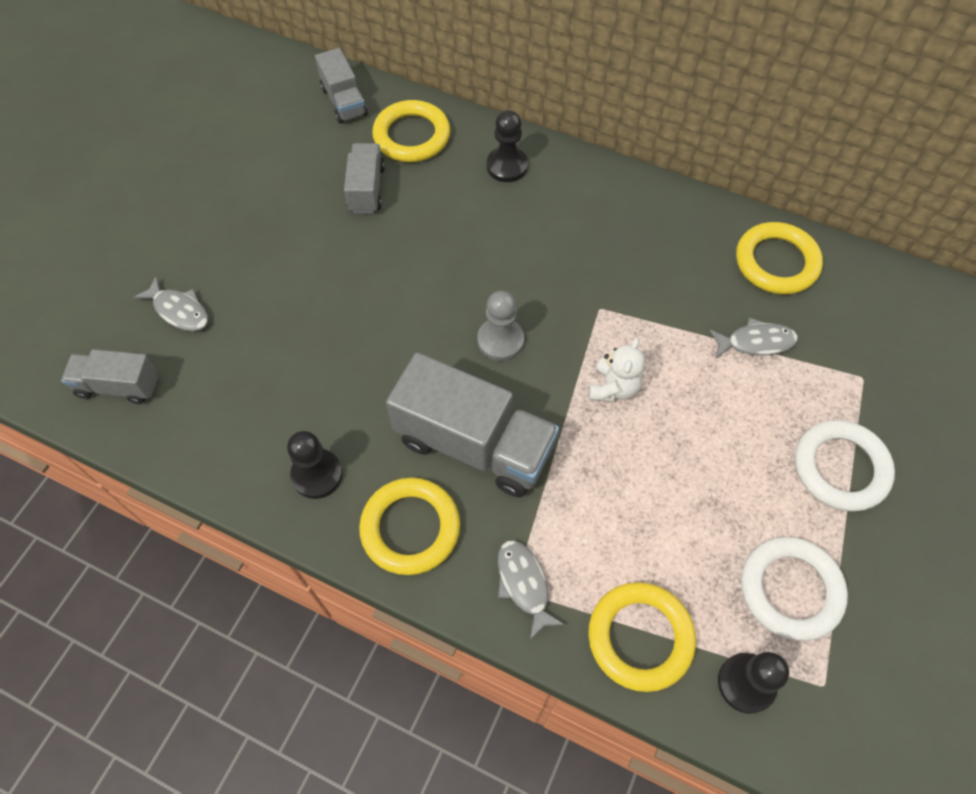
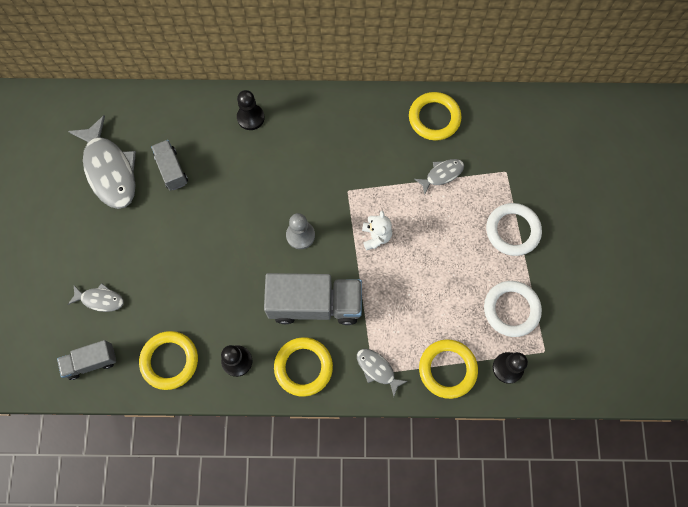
camera: 25 degrees left, 10 degrees up
(286, 160) = (110, 170): none -> grey fish
(344, 101) = (124, 112): grey truck -> none
(412, 136) = (181, 120): yellow ring -> yellow ring (169, 361)

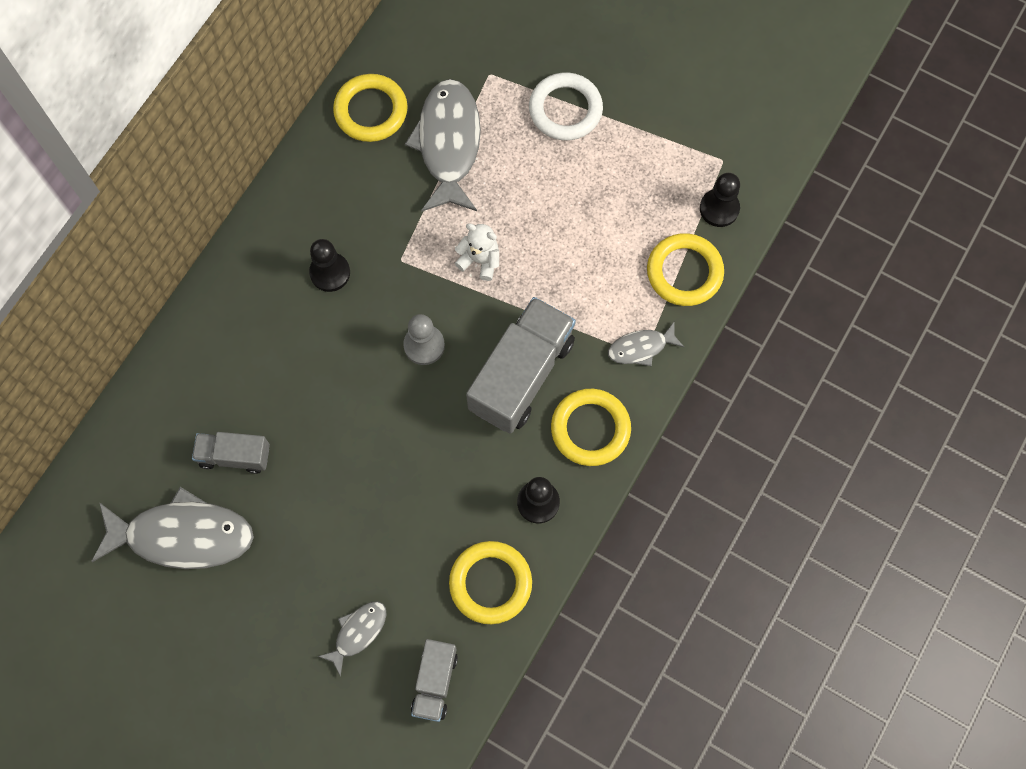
camera: 60 degrees left, 0 degrees up
(250, 117) = (226, 321): black pawn -> black pawn (330, 273)
(442, 174) = (448, 144): grey fish -> grey fish, size x2.01
(511, 309) = (656, 166): white ring -> none

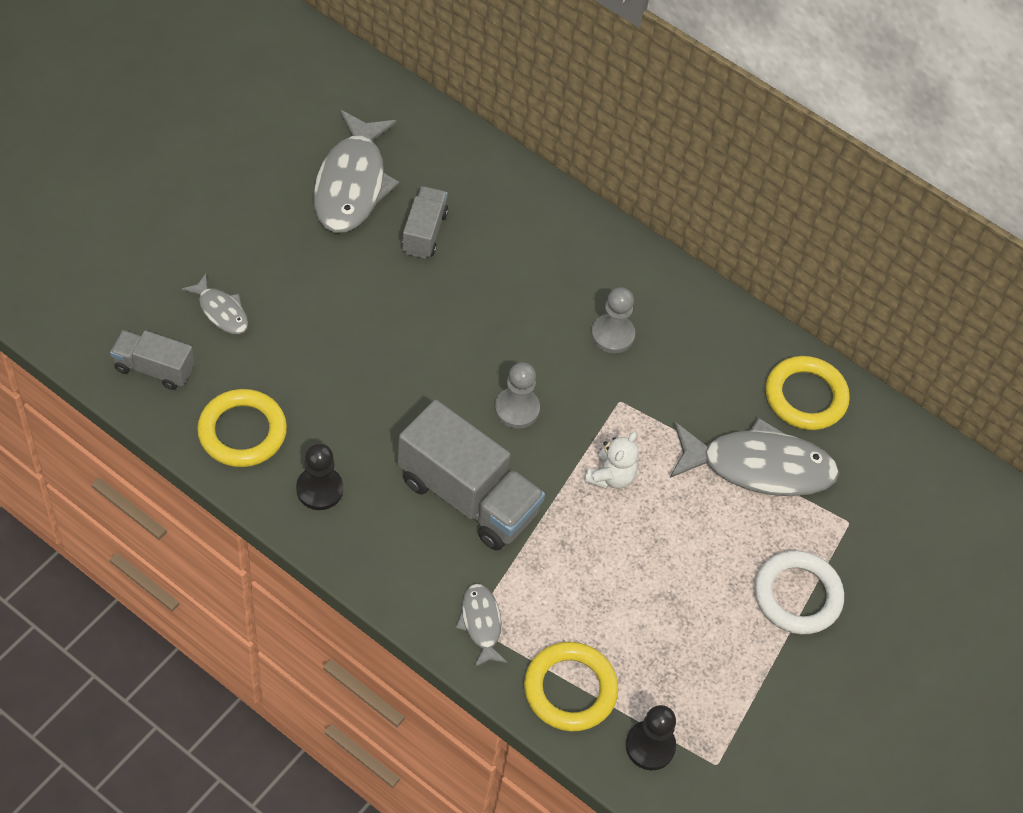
camera: 90 degrees right, 15 degrees down
(330, 273) = (612, 335): black pawn -> grey pawn
(590, 429) = (393, 554): yellow ring -> none

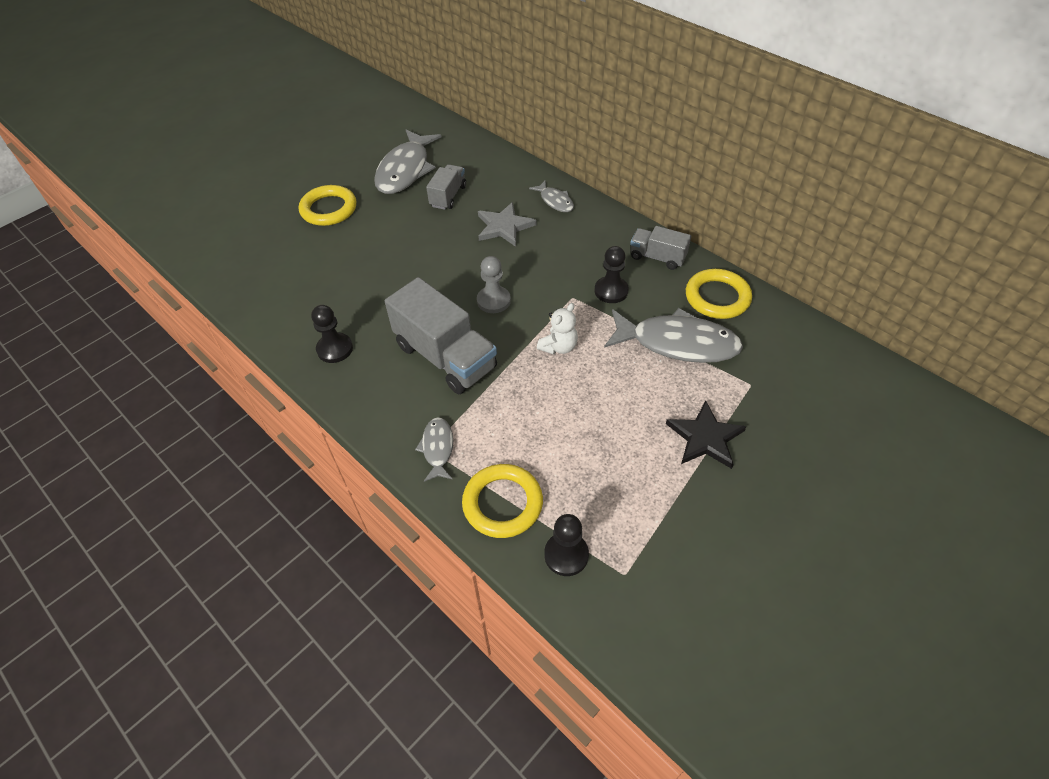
camera: 15 degrees right, 5 degrees down
(154, 368) = (240, 271): grey truck -> grey truck (657, 257)
(221, 311) = (297, 239): grey fish -> grey fish (555, 201)
(242, 432) = (289, 310): yellow ring -> yellow ring (329, 209)
(513, 286) = (504, 226): none -> grey star
(612, 335) = (572, 256): grey pawn -> none
(669, 390) = (611, 291): none -> black pawn
(797, 595) = (705, 438): white ring -> black star

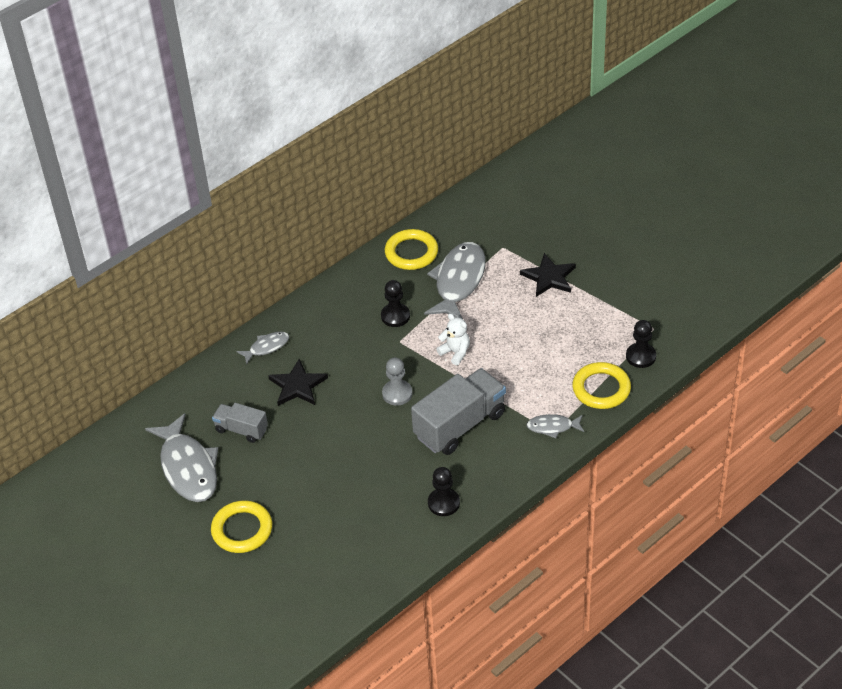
camera: 85 degrees left, 5 degrees down
(405, 170) = (188, 468): grey fish -> grey fish turned 45 degrees clockwise
(504, 226) = (297, 385): grey star -> black star
(657, 257) = (358, 283): grey truck -> none

